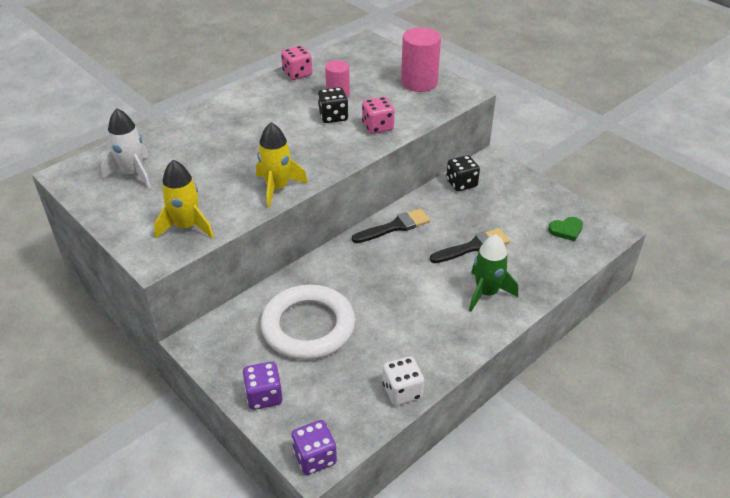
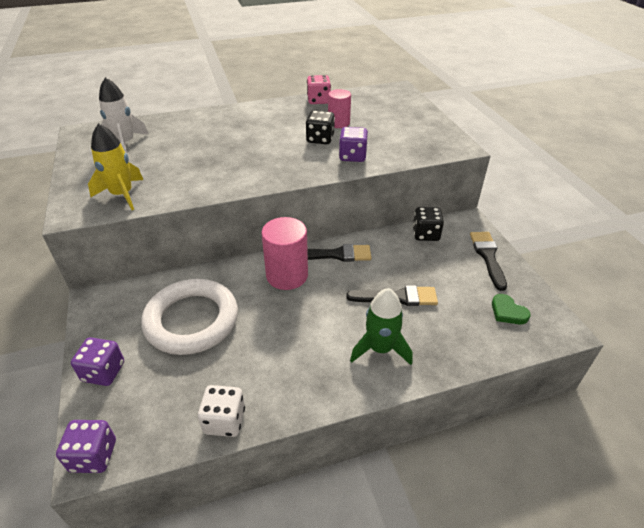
camera: 25 degrees right, 0 degrees up
(277, 188) = (222, 184): yellow rocket -> none
(377, 127) = (352, 156): pink dice -> purple dice
(419, 83) = (420, 129): pink cylinder -> pink cylinder (287, 275)
(525, 188) = (488, 257): none -> black brush
(566, 230) = (508, 312): green heart -> green heart turned 45 degrees clockwise

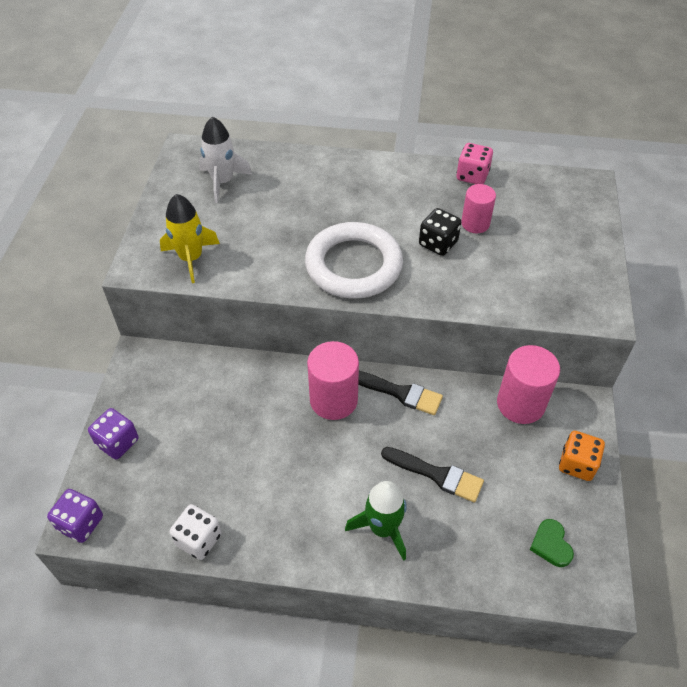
camera: 25 degrees right, 10 degrees up
(192, 320) = (216, 417): white ring -> white ring (353, 265)
(352, 156) = (460, 284): purple dice -> none
(425, 234) = (520, 404): black dice -> pink cylinder
(488, 257) = (577, 464): black brush -> orange dice

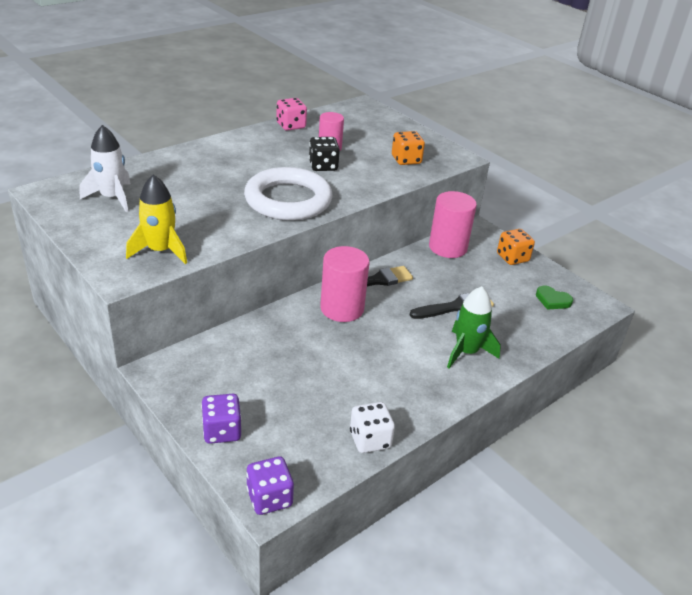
camera: 50 degrees left, 15 degrees down
(536, 283) = (406, 160): none -> orange dice

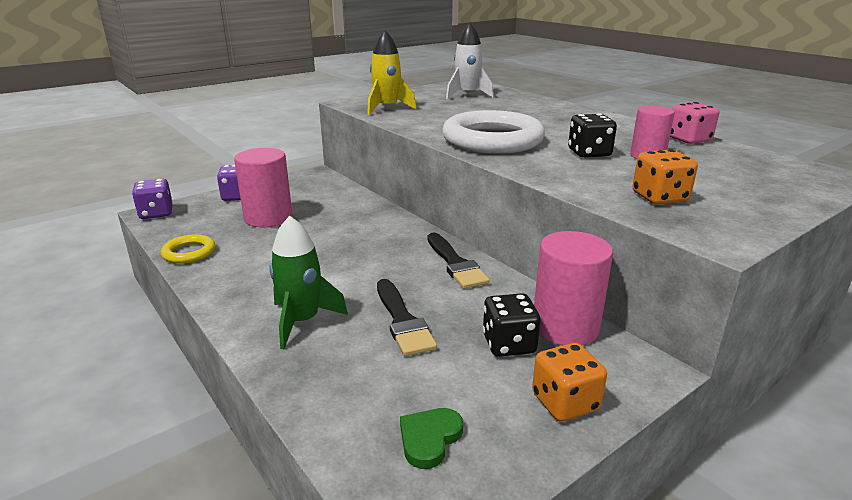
camera: 95 degrees right, 10 degrees down
(342, 308) = (397, 242): pink cylinder -> pink cylinder (268, 218)
(370, 440) = (189, 253): white dice -> yellow ring
(469, 268) = (509, 344): none -> black dice

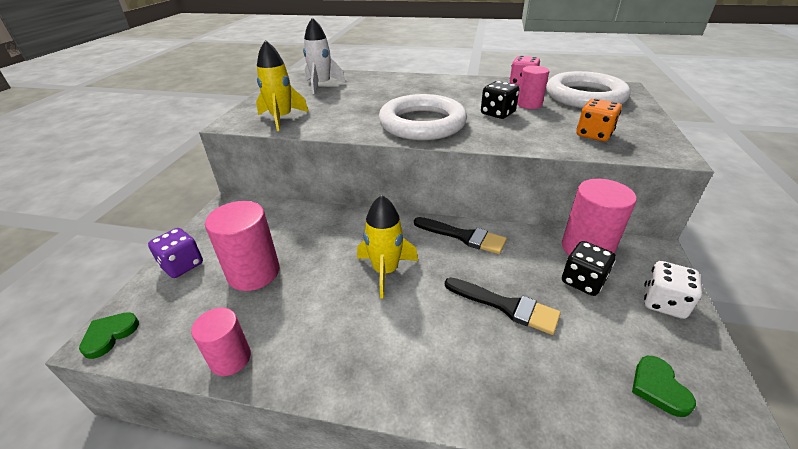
camera: 40 degrees left, 10 degrees up
(156, 213) = (109, 335): purple dice -> green heart
(189, 253) = (230, 358): yellow ring -> pink cylinder
(302, 321) = (445, 357): green rocket -> none
(352, 256) = (385, 271): none -> yellow rocket
(565, 402) = (663, 302): orange dice -> white dice
(746, 168) = (584, 96): none -> white ring

